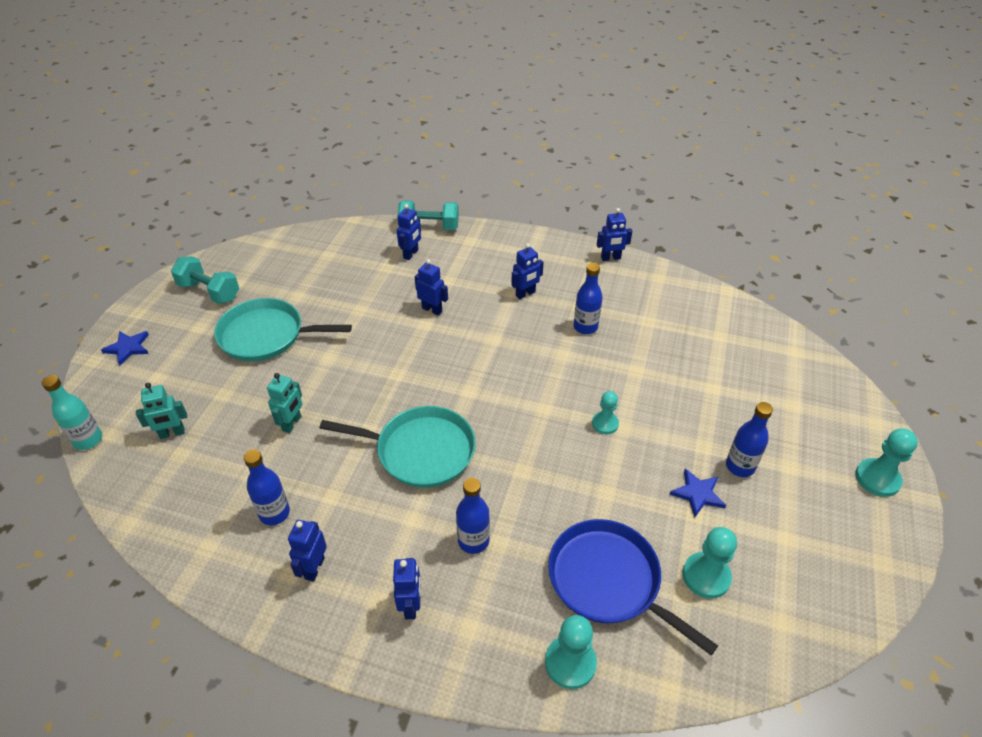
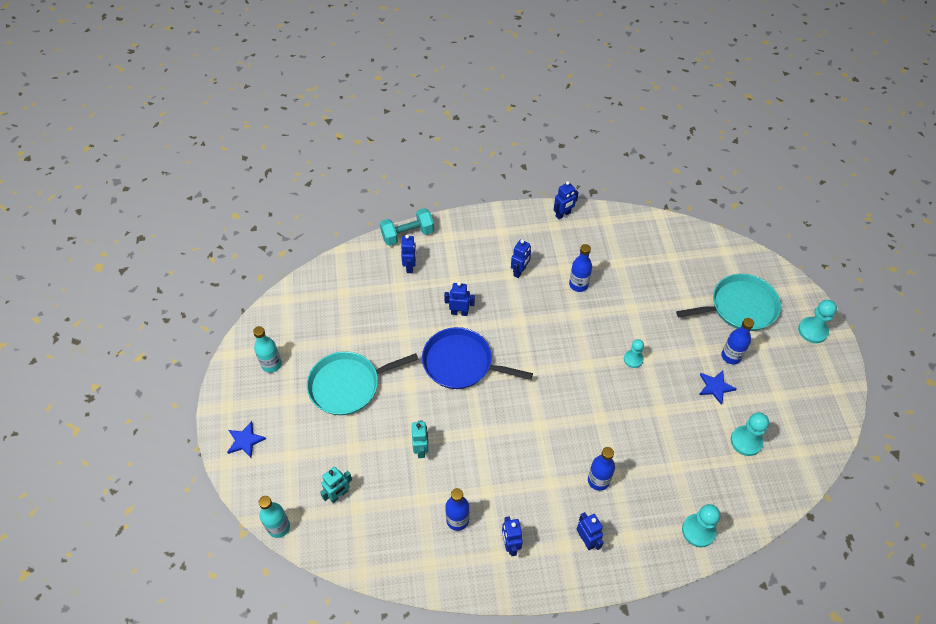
camera: 25 degrees left, 10 degrees up
(209, 292) = (271, 364): turquoise dumbbell -> turquoise bottle
(420, 451) = (524, 431): turquoise pan -> turquoise pan (739, 307)
(608, 580) = (693, 470): blue pan -> blue pan (461, 363)

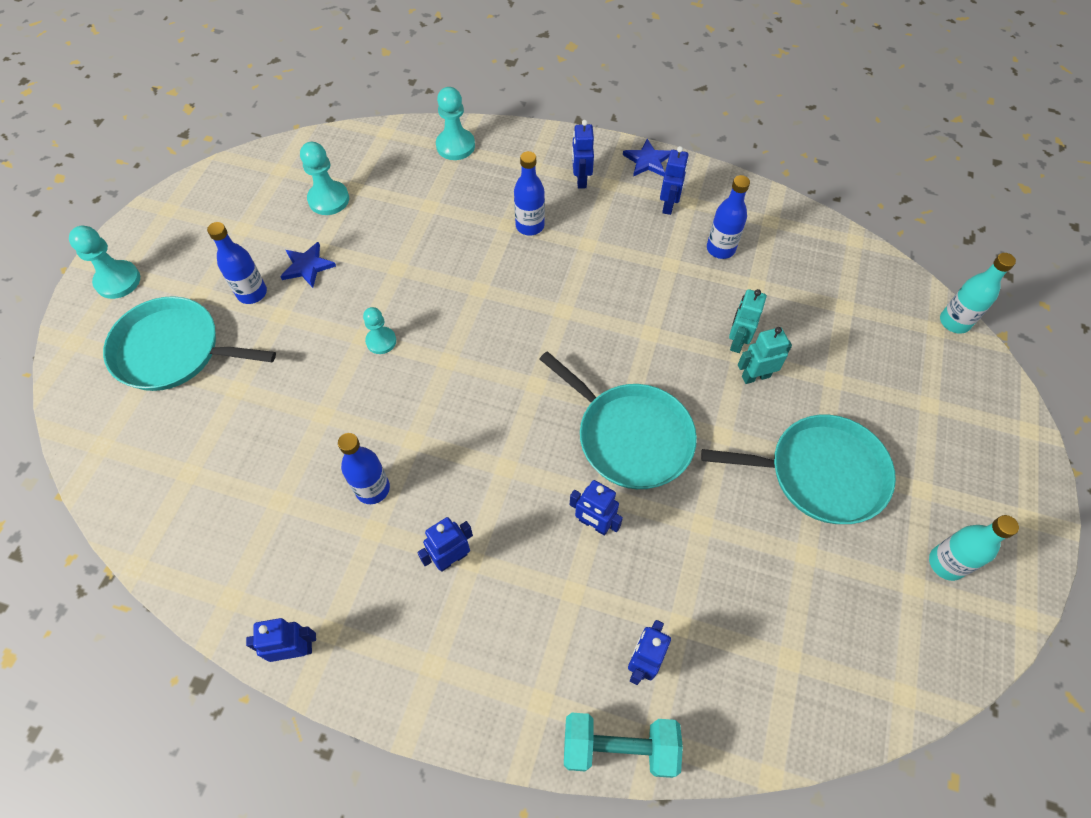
camera: 155 degrees left, 5 degrees up
(245, 441) = (998, 451): blue star -> blue star (647, 161)
(339, 494) = (866, 329): turquoise robot -> turquoise robot (755, 376)
(461, 363) = (630, 436): blue pan -> turquoise pan

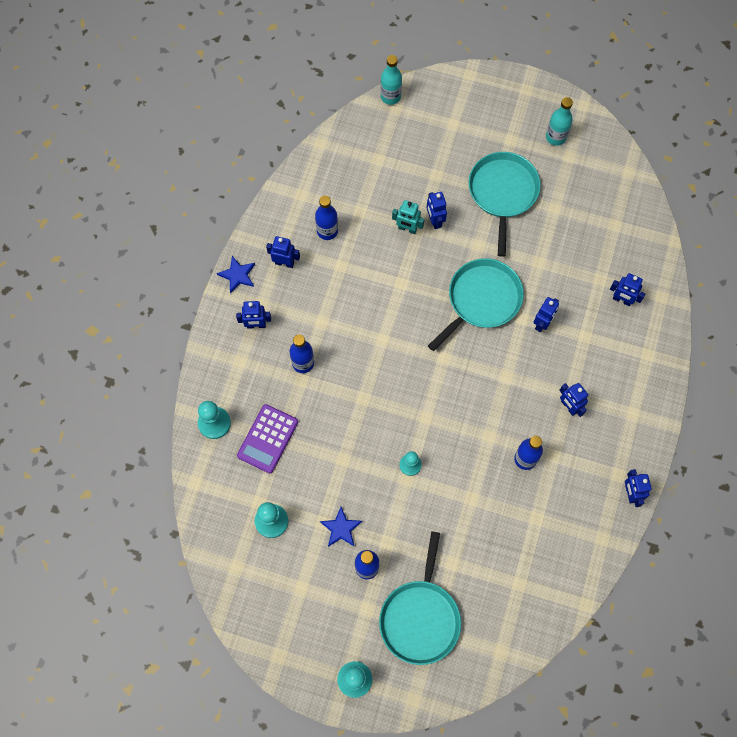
camera: 90 degrees left, 10 degrees up
(432, 194) = (268, 439): none -> purple calculator
(619, 747) = (667, 314): turquoise dumbbell -> none
(755, 376) = (434, 220): turquoise robot -> blue robot

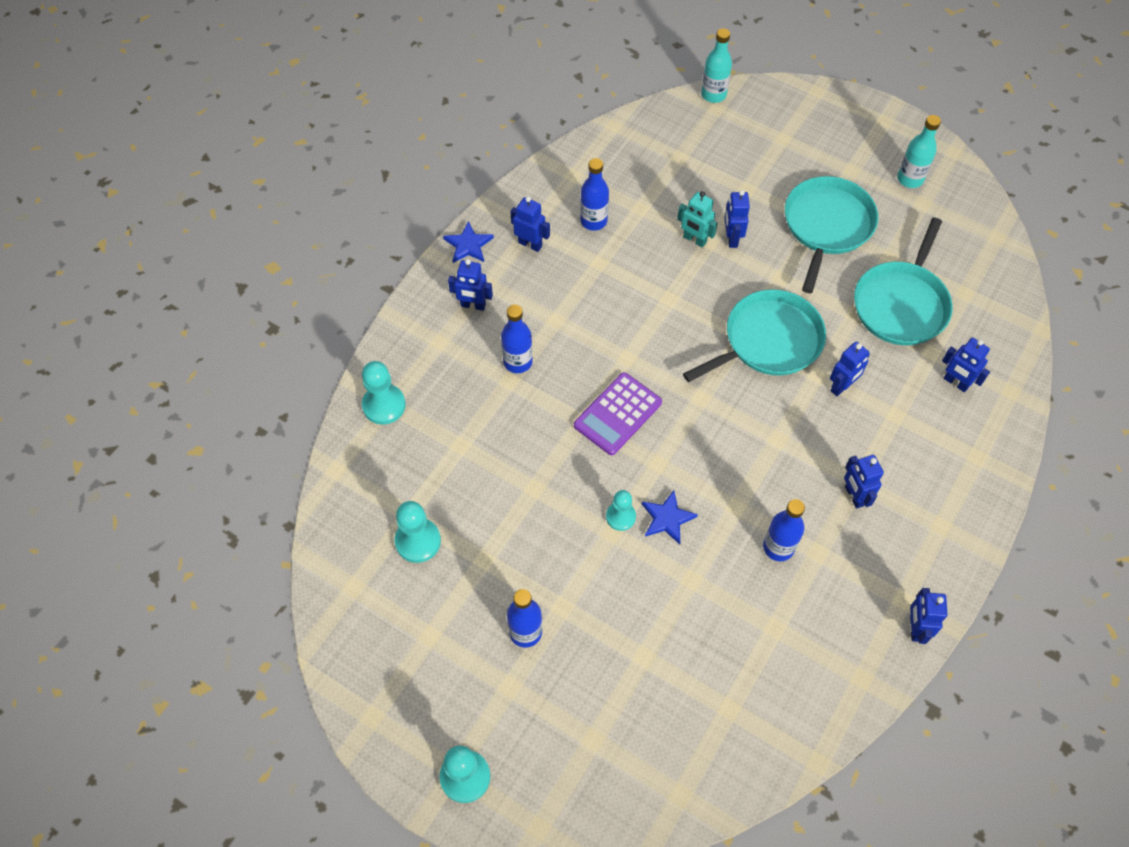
camera: 15 degrees right, 10 degrees down
(268, 439) = (445, 440): purple calculator -> purple calculator (618, 414)
(341, 528) = (506, 573): blue star -> blue star (667, 518)
(420, 617) = (580, 717): turquoise pan -> turquoise pan (901, 304)

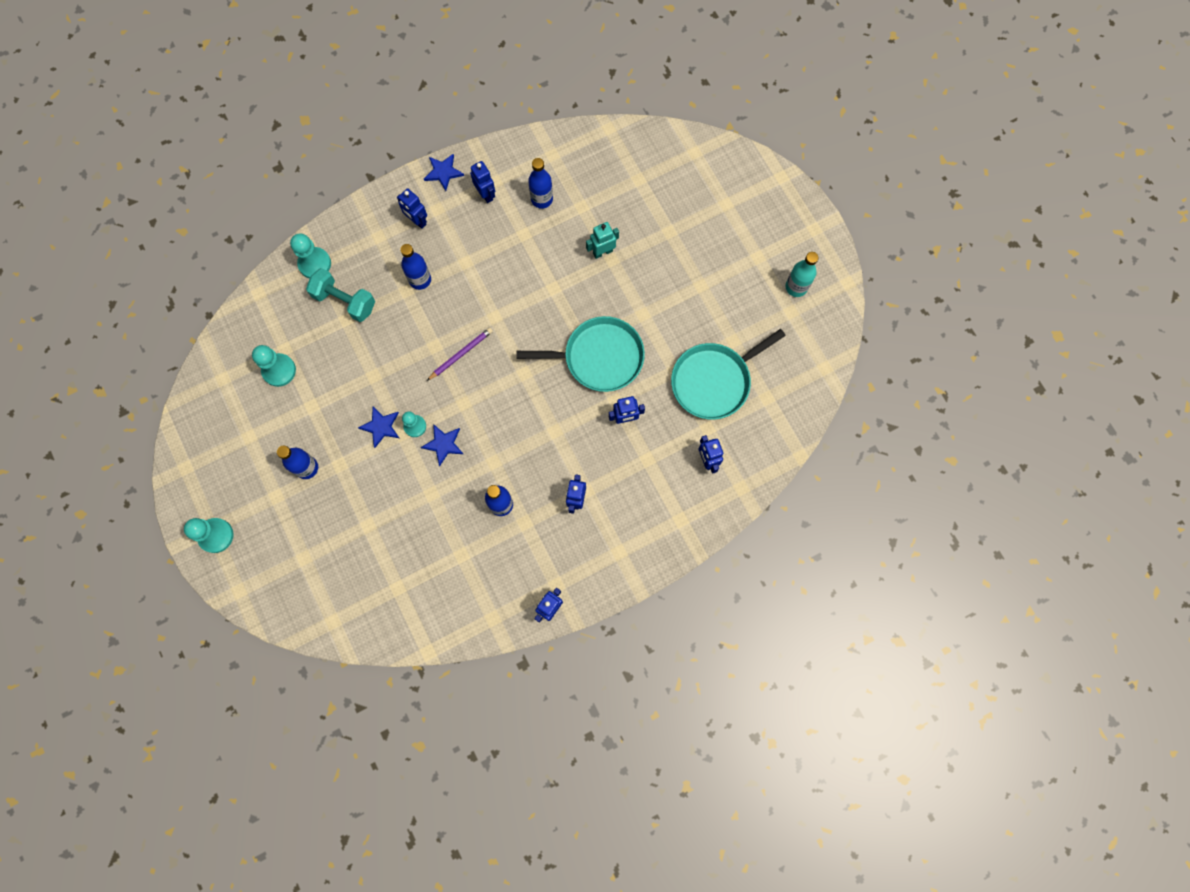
camera: 30 degrees right, 15 degrees up
(446, 426) = (345, 301): none -> turquoise dumbbell
(582, 538) = (381, 426): none -> blue star
(618, 414) = (461, 354): purple calculator -> purple pencil
(694, 240) = (602, 252): turquoise robot -> turquoise robot turned 90 degrees clockwise
(713, 95) = (700, 140): turquoise bottle -> none
(731, 238) = (630, 265): blue robot -> none
(827, 226) = (705, 292): turquoise pan -> none

